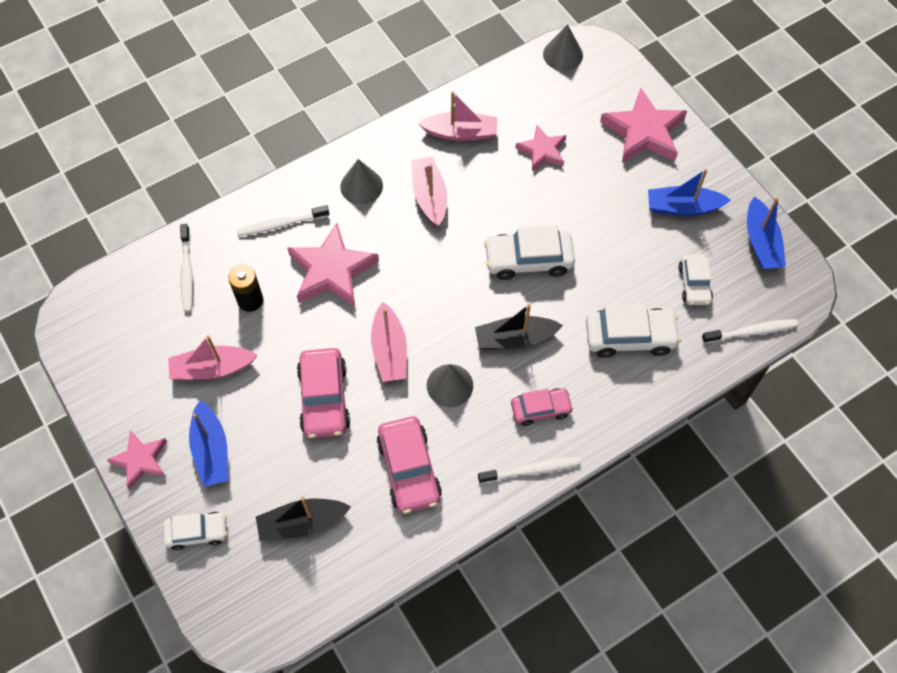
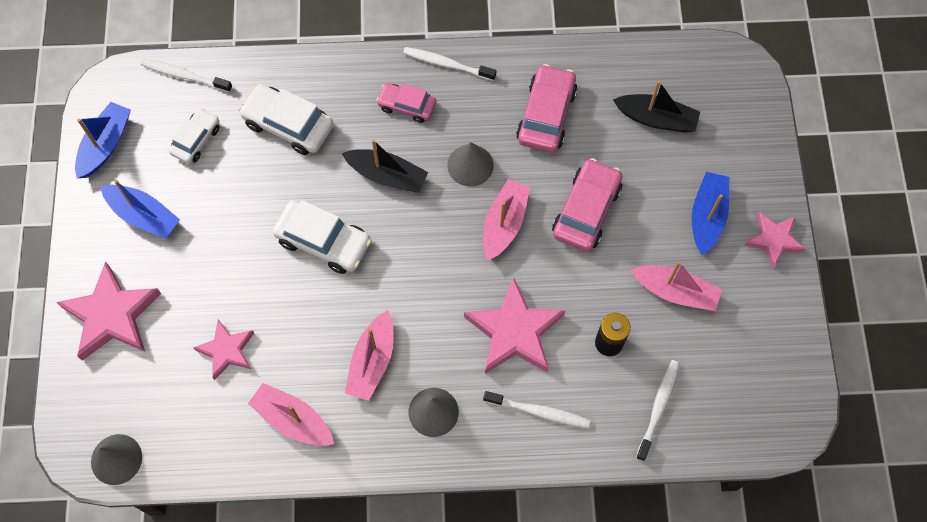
camera: 150 degrees left, 5 degrees up
(197, 532) = (747, 155): white car -> none

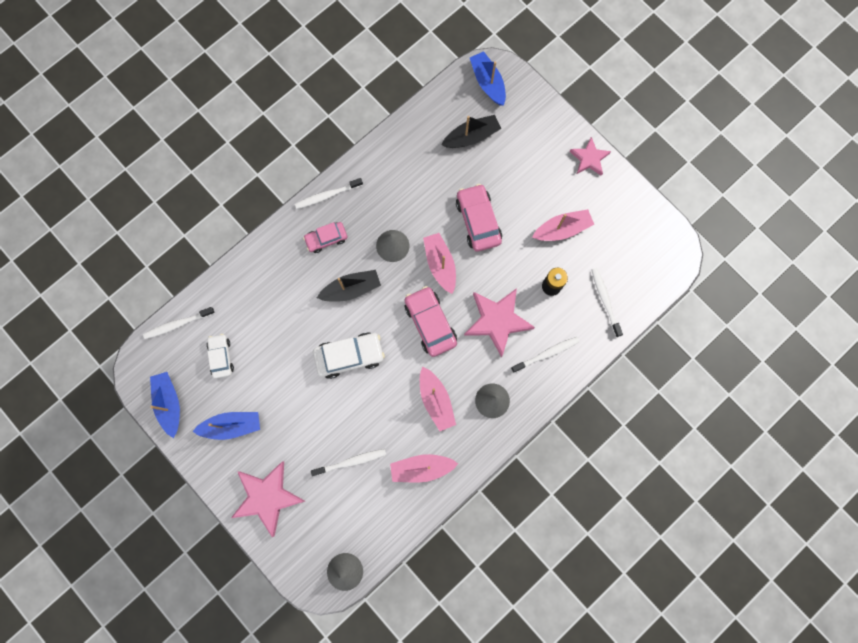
camera: 40 degrees left, 10 degrees up
(227, 350) = (351, 462): pink star -> white toothbrush
(288, 125) = (267, 305): white car -> none
(546, 115) = (409, 182): pink car -> pink car (430, 323)
(707, 216) = (544, 173): blue boat -> blue boat (488, 82)

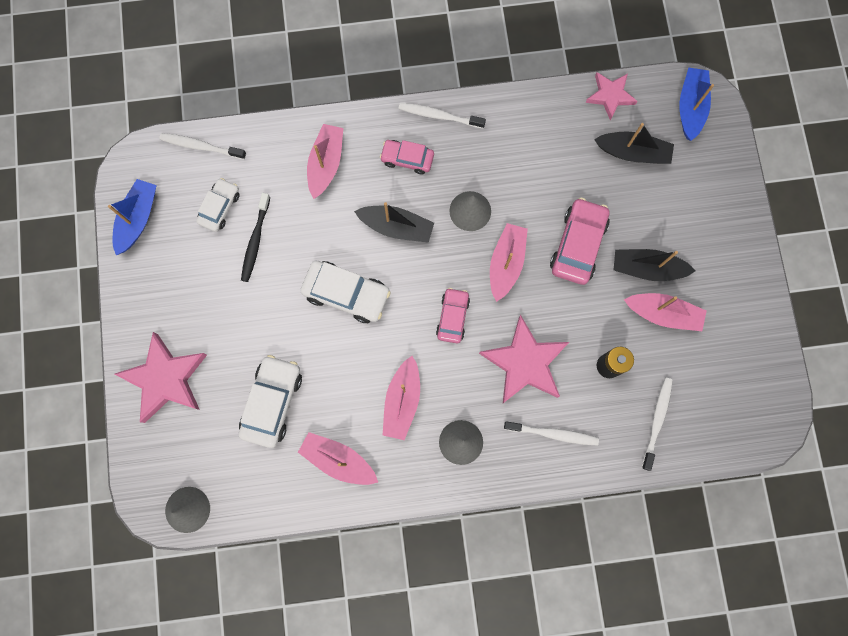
camera: 35 degrees right, 0 degrees up
(232, 426) = (181, 283): blue boat -> none
(262, 363) = (255, 241): none -> black toothbrush
(273, 279) = (326, 164): none -> pink boat
(351, 462) = (272, 402): white toothbrush -> white car
(430, 323) = (452, 317): pink car -> pink car, size x0.63
(532, 207) = (647, 268): none -> black boat
(589, 158) = (746, 258): pink star -> pink star (610, 96)

